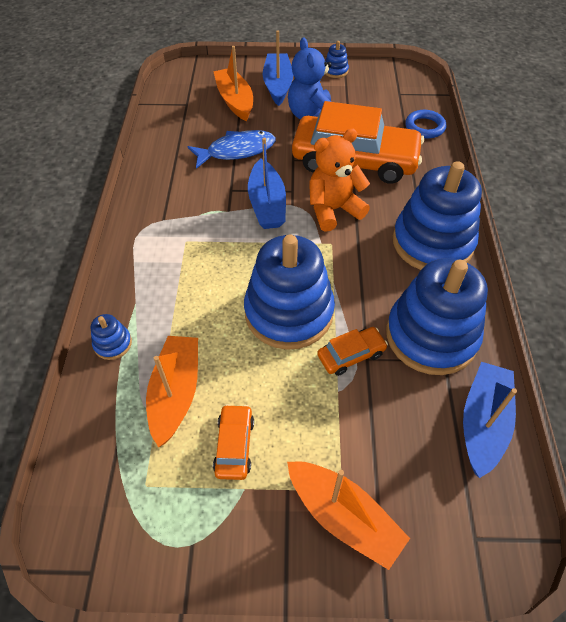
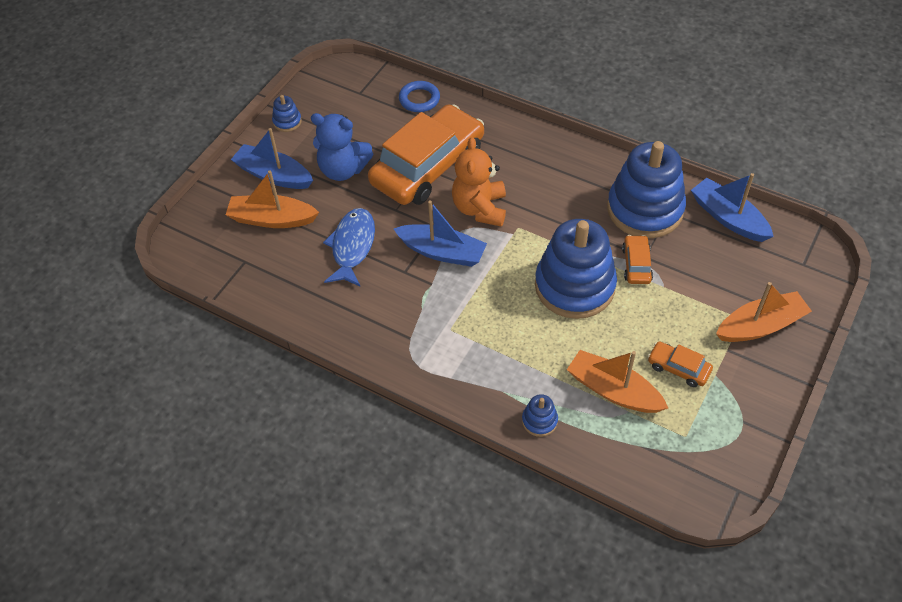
camera: 60 degrees left, 0 degrees up
(432, 242) = (557, 163): blue stacking toy -> none

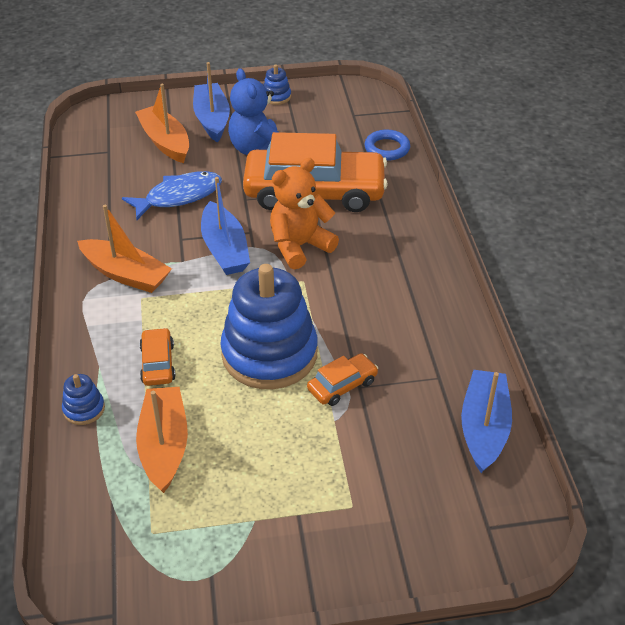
camera: 50 degrees right, 10 degrees down
(645, 209) = (422, 356): blue stacking toy -> none
(678, 368) = (236, 484): orange car -> orange car (158, 363)
(760, 326) = (358, 528): orange boat -> orange boat (126, 274)

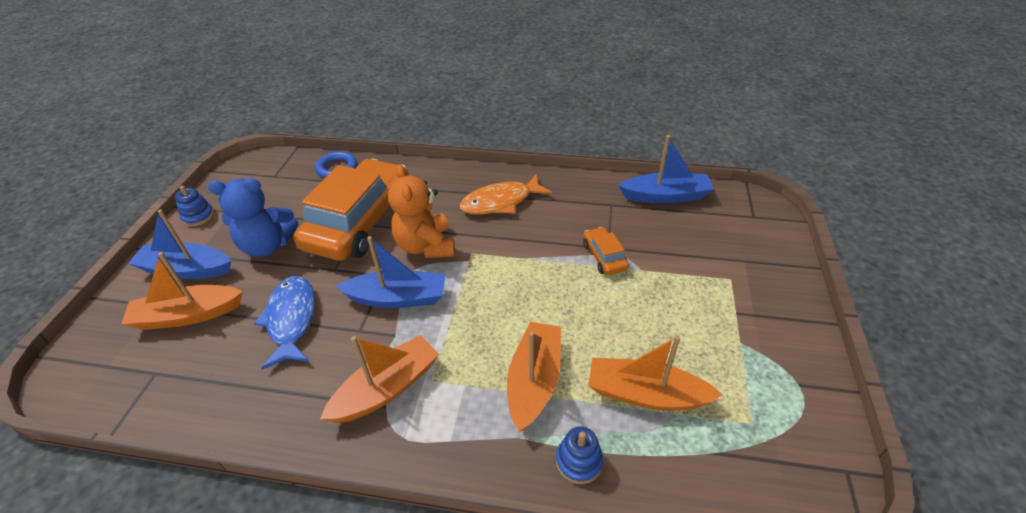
camera: 70 degrees left, 0 degrees up
(158, 363) = (534, 381): orange car -> orange boat
(269, 354) = (552, 294): blue stacking toy -> none
(394, 282) = (500, 202): none -> orange fish
(484, 428) = (665, 196): blue boat -> blue boat turned 150 degrees clockwise

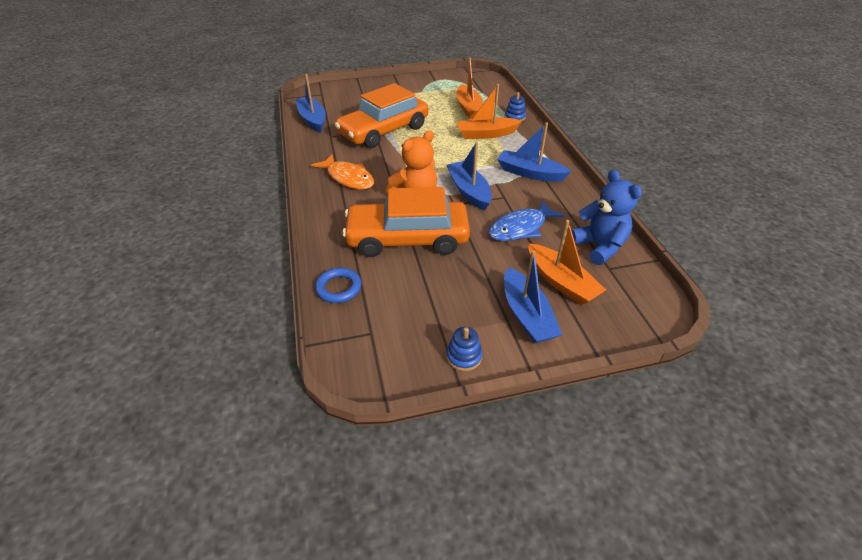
camera: 115 degrees left, 0 degrees up
(267, 245) = (467, 279): blue teddy bear -> blue teddy bear (599, 246)
(387, 388) = (530, 173): orange boat -> blue boat
(604, 256) = (383, 130): orange car -> orange car, size x2.39

